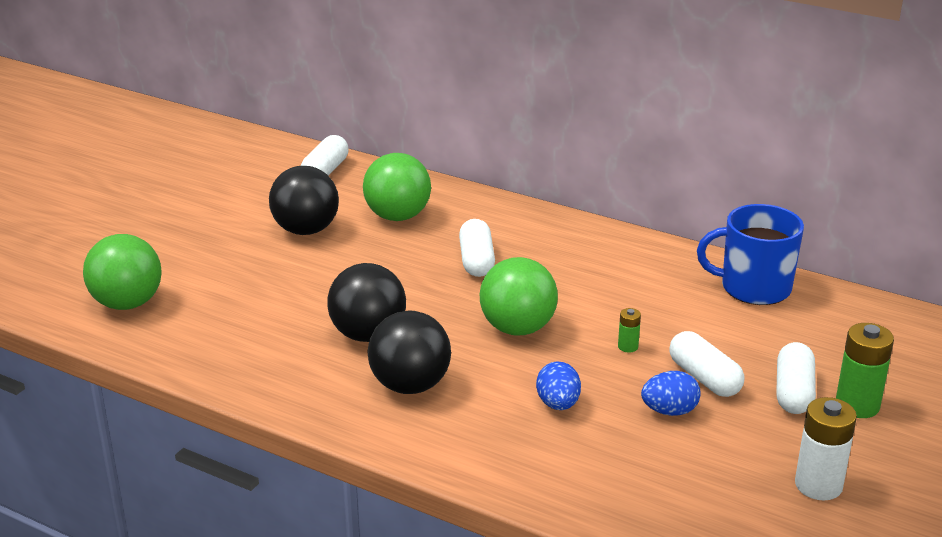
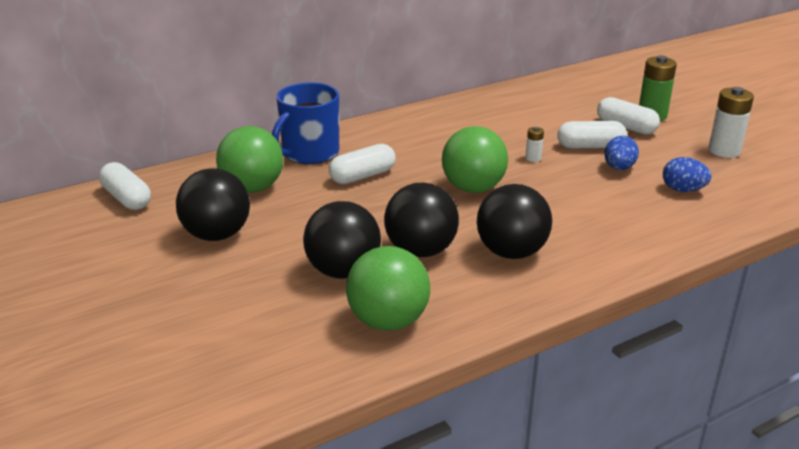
camera: 60 degrees left, 0 degrees up
(127, 303) = (224, 371): green ball -> green ball (388, 321)
(300, 307) = (343, 271): none -> black ball
(476, 261) = (362, 176): white capsule -> white capsule turned 60 degrees counterclockwise
(558, 404) = (582, 202): blue egg -> blue egg (683, 190)
(628, 347) = (533, 158): green battery -> white battery
(753, 288) = (502, 101): blue mug -> blue mug (309, 153)

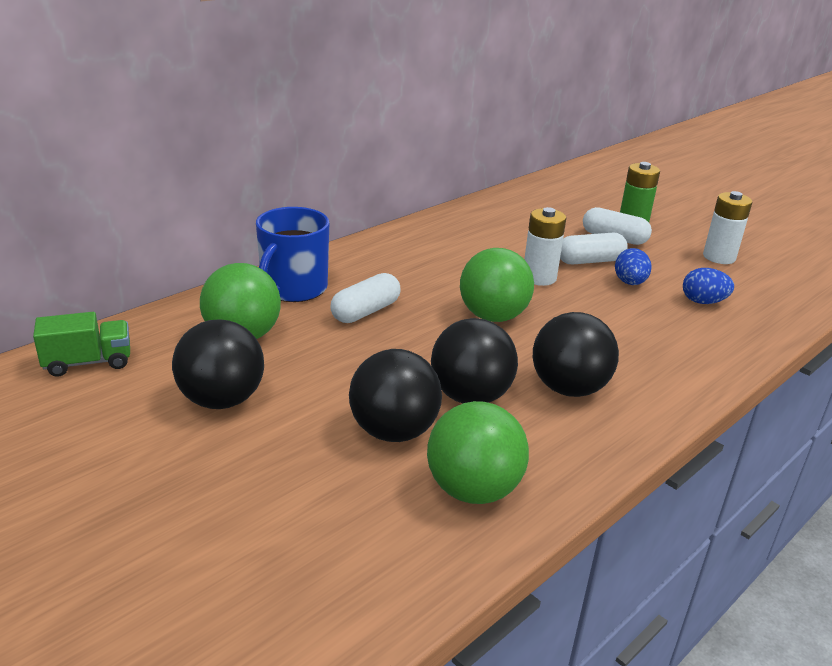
camera: 15 degrees left, 0 degrees up
(127, 198) = (88, 362): white capsule -> green truck
(533, 158) = (539, 278): white battery -> white battery, size x2.01

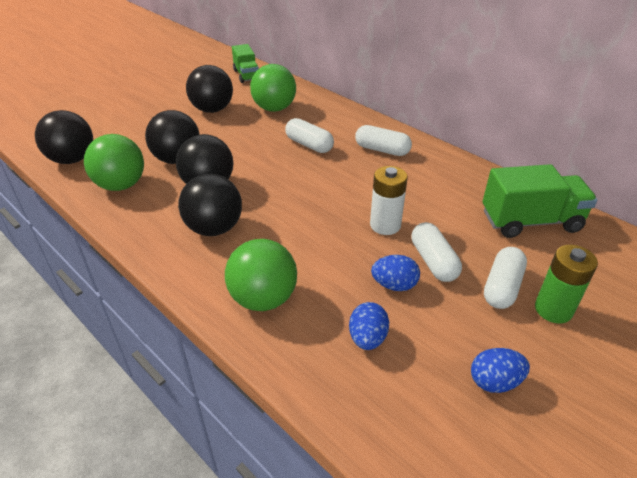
camera: 90 degrees right, 10 degrees up
(293, 288) = (334, 118): blue mug -> none
(382, 575) = (72, 159): none -> black ball
(386, 264) = (382, 150): none -> white capsule
(493, 316) = (312, 197): green ball -> green ball (263, 298)
(519, 212) = (530, 221): none -> green truck
(719, 257) = (494, 382): white battery -> blue egg

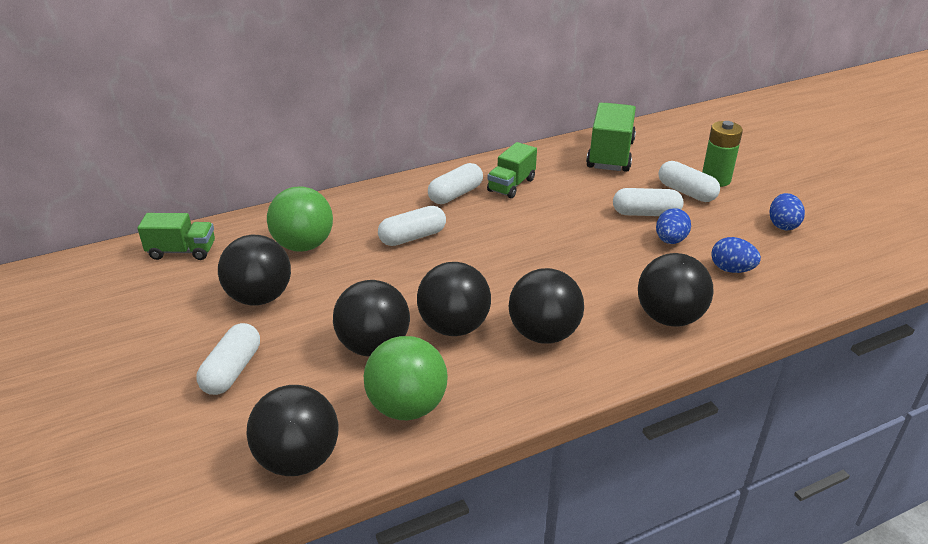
camera: 70 degrees left, 5 degrees down
(143, 120) = (232, 370): none -> white capsule
(263, 298) = (669, 317): green ball -> black ball
(385, 225) = (585, 224): white battery -> none
(419, 173) = (511, 185): none -> green truck

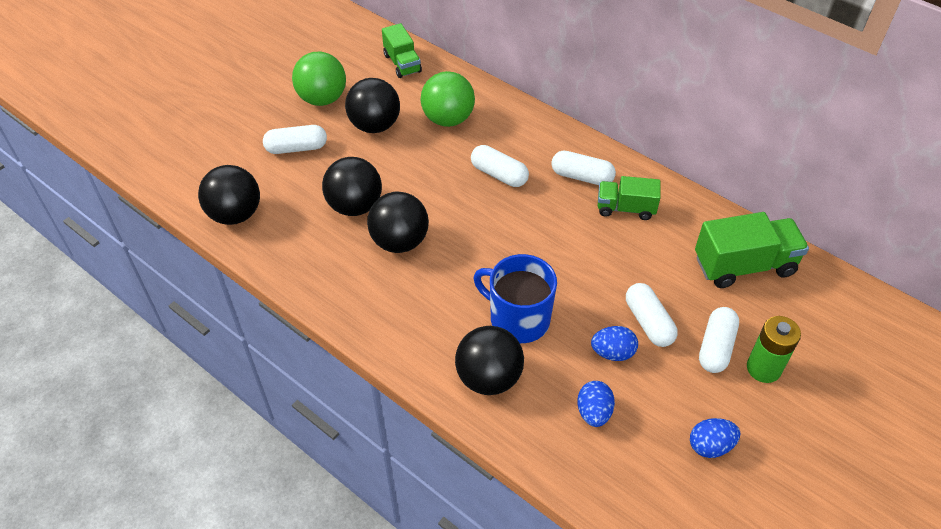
camera: 65 degrees right, 15 degrees up
(407, 407) = (303, 247): green ball -> green ball (322, 99)
(543, 334) = (420, 298): black ball -> none
(606, 279) = (518, 319): none -> blue mug

